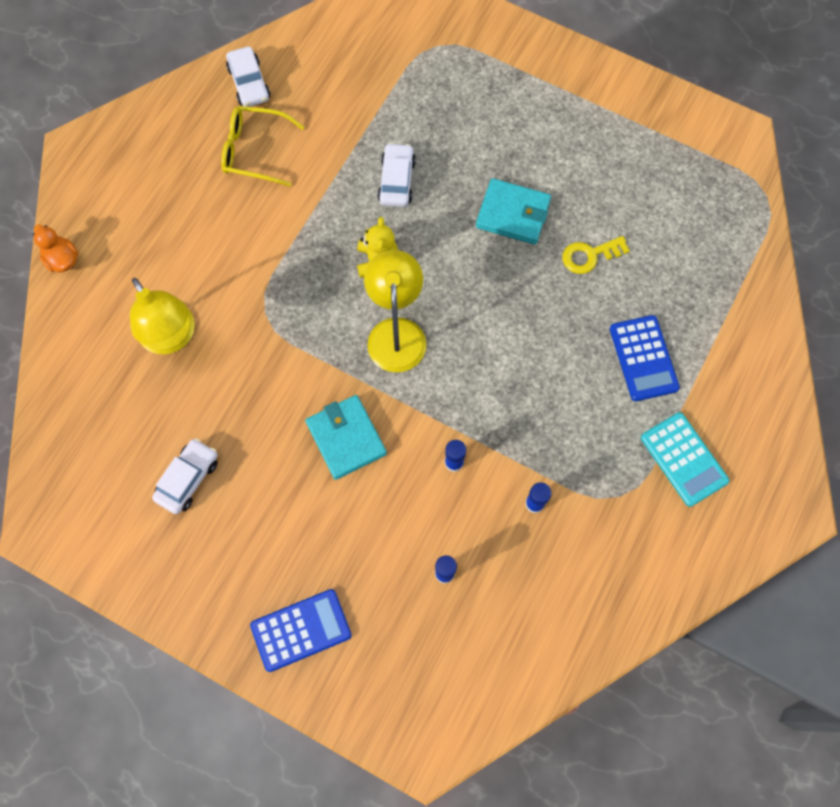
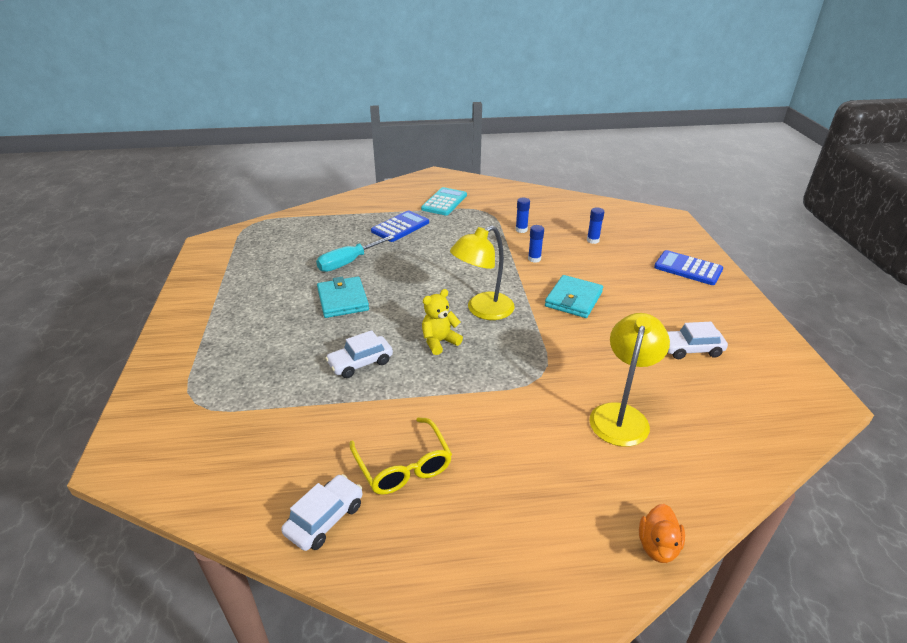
camera: 125 degrees left, 35 degrees down
(589, 256) = (349, 262): yellow key -> turquoise screwdriver

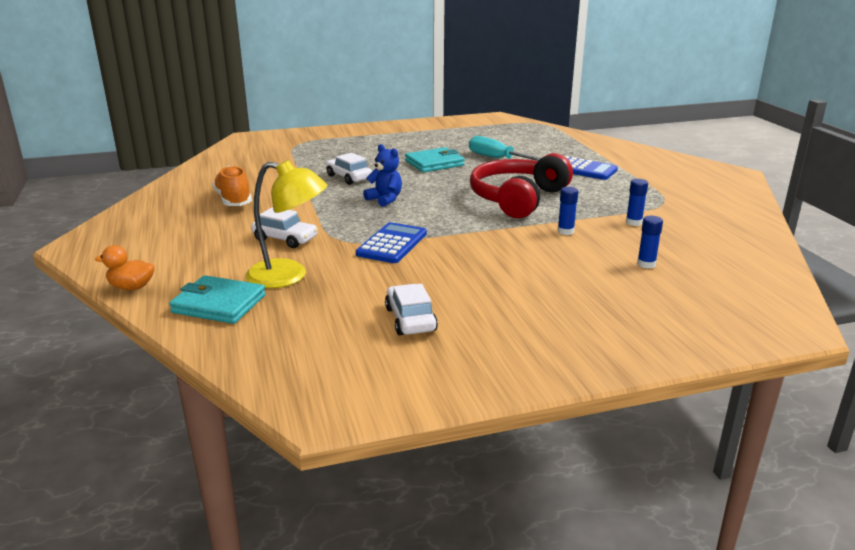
camera: 80 degrees right, 10 degrees down
(325, 519) = (191, 185): white car -> white car (285, 239)
(403, 466) = (233, 200): yellow glasses -> orange shoe
(439, 342) = (385, 199): yellow teddy bear -> blue teddy bear
(444, 202) = (663, 182): turquoise calculator -> none
(459, 268) = (517, 198): none -> red headphones
(482, 310) = (443, 212): yellow lamp -> none
(573, 299) = (487, 253): turquoise wallet -> turquoise wallet (219, 304)
(688, 268) = (620, 331): blue calculator -> blue calculator (392, 244)

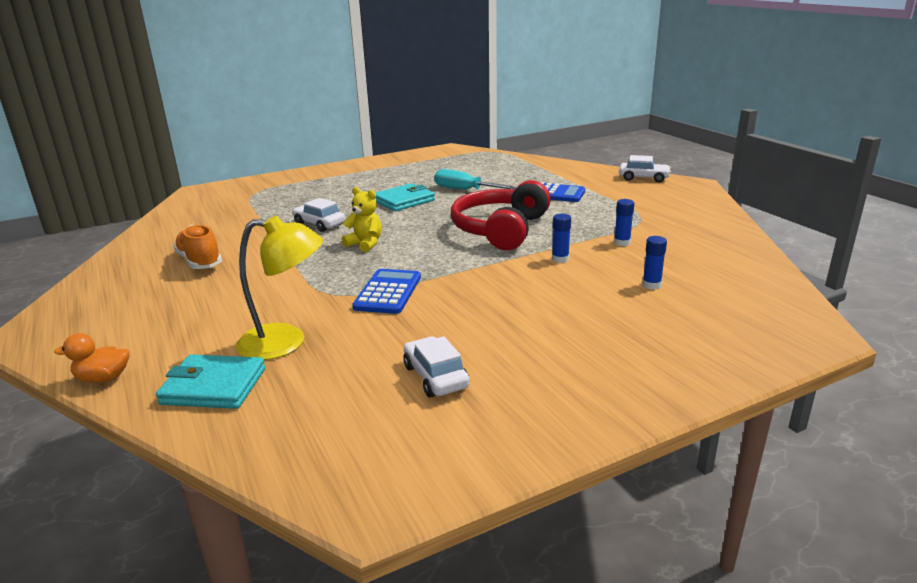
camera: 10 degrees left, 0 degrees up
(285, 239) = (270, 300): white car -> white car (643, 178)
(385, 199) = (365, 244): blue teddy bear -> yellow teddy bear

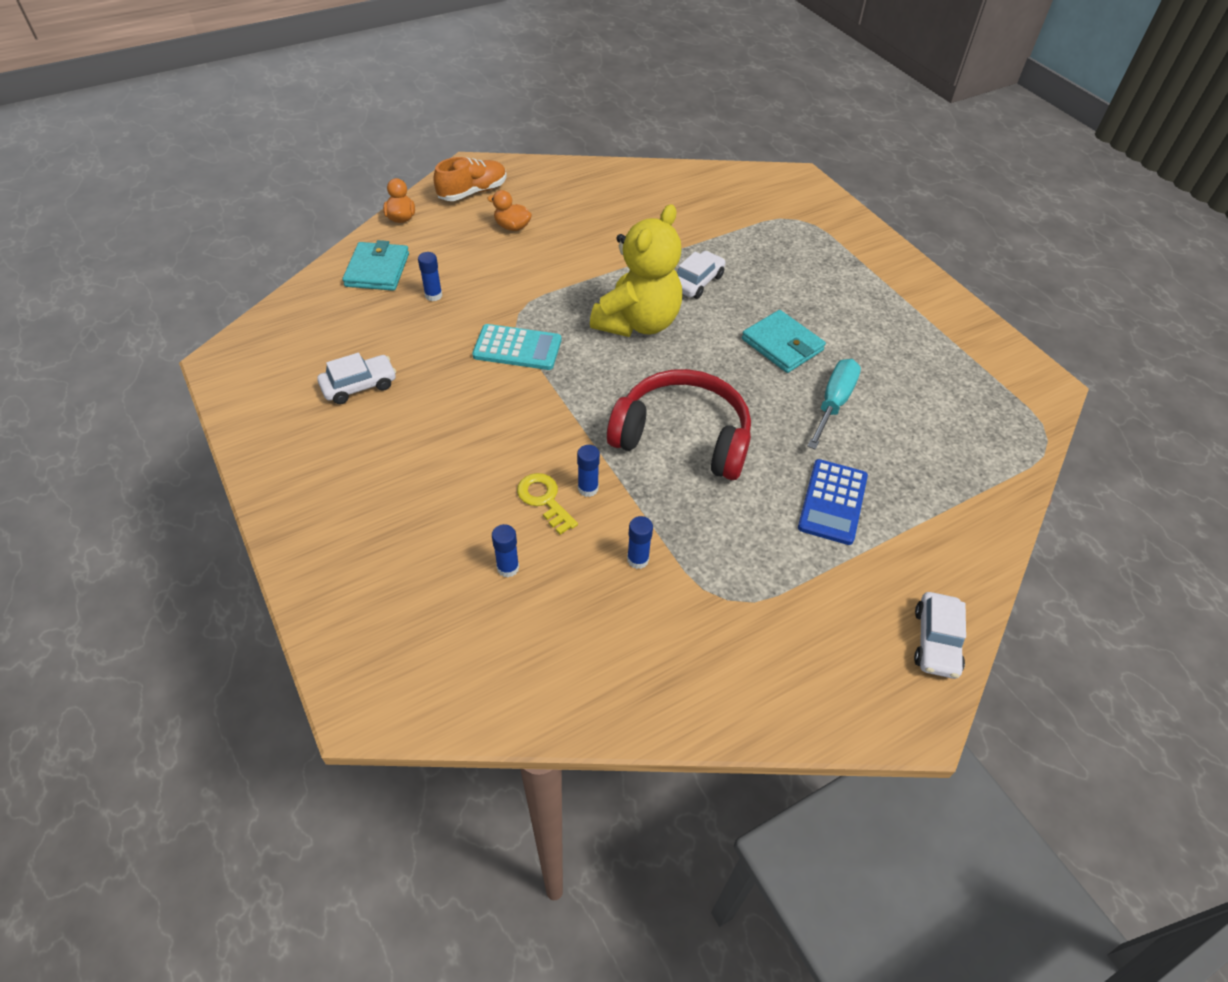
camera: 85 degrees right, 25 degrees up
(181, 303) = (512, 227): none -> orange duck
(200, 261) = (598, 219): orange shoe -> orange shoe (472, 192)
(286, 342) = (433, 295): yellow lamp -> blue glue stick
(365, 244) = (638, 322): yellow teddy bear -> yellow teddy bear, size x1.99
(388, 292) = (517, 348): blue calculator -> turquoise calculator
(576, 274) = (544, 500): none -> yellow key

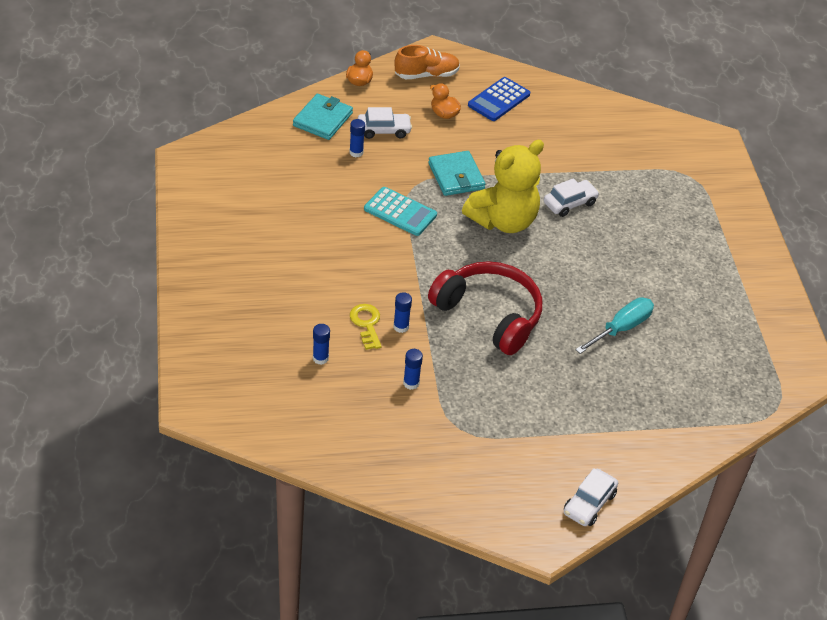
camera: 20 degrees right, 5 degrees down
(359, 386) = (273, 204): white car -> white car (384, 130)
(782, 345) = (609, 273): turquoise wallet -> turquoise wallet (456, 176)
(832, 502) = (574, 394): blue calculator -> blue calculator (498, 100)

